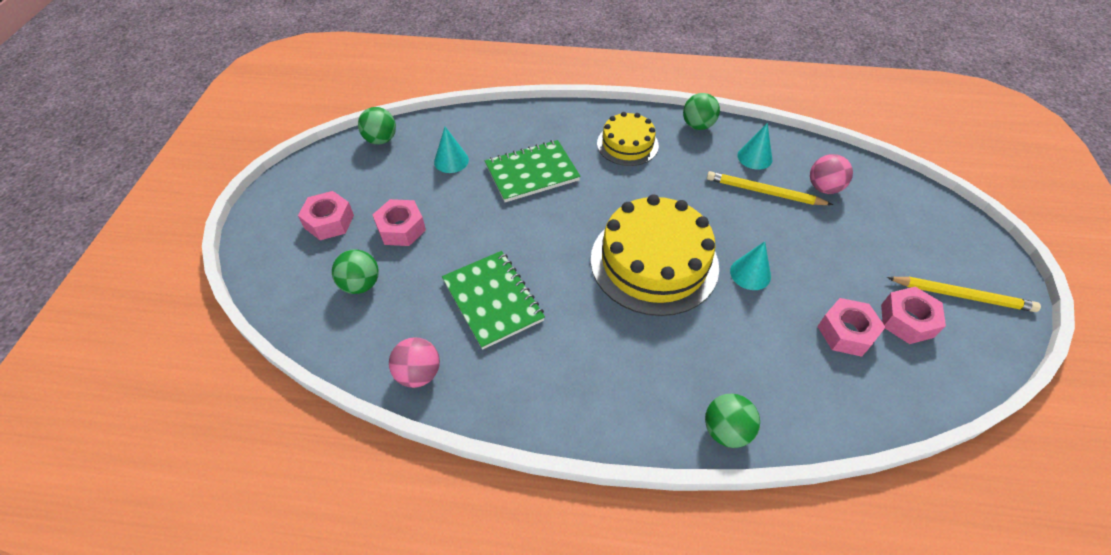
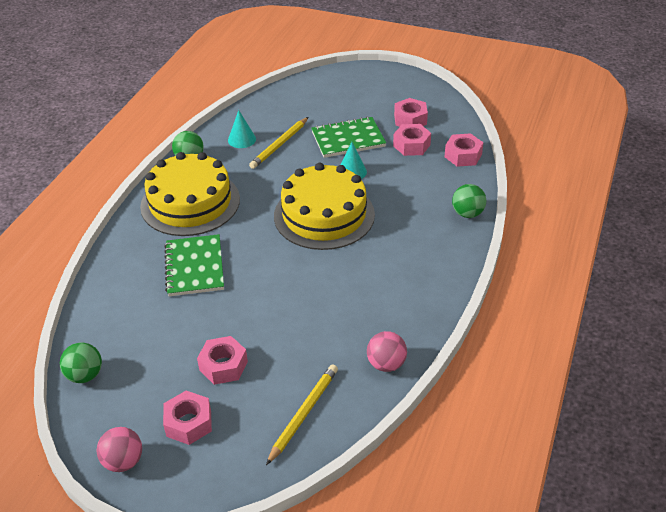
camera: 75 degrees left, 10 degrees down
(361, 284) = (280, 399): green ball -> none
(451, 161) = (148, 321): turquoise cone -> none
(493, 300) = (329, 311): green notebook -> green notebook (348, 139)
(627, 144) = (190, 202): yellow cake -> yellow cake, size x1.76
(823, 188) = (288, 117): pink ball -> pink ball (123, 461)
(861, 406) = (463, 155): none -> pink nut
(962, 295) = (399, 93): yellow pencil -> yellow pencil (303, 414)

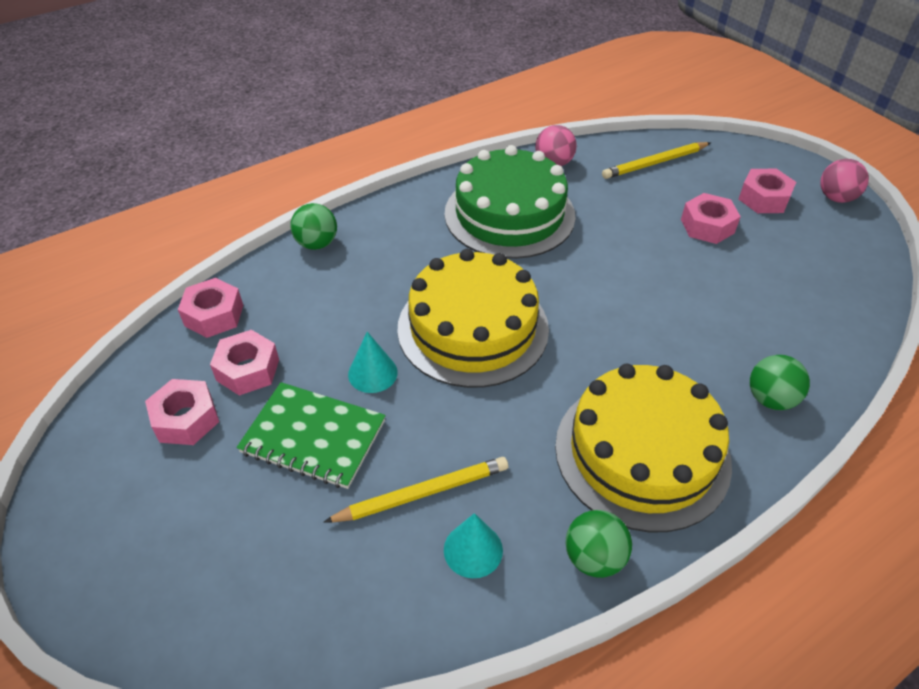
camera: 145 degrees left, 5 degrees up
(85, 375) = (864, 282): green ball -> green ball (770, 399)
(194, 267) = (687, 343): green notebook -> none
(374, 297) = (509, 214): none -> green cake

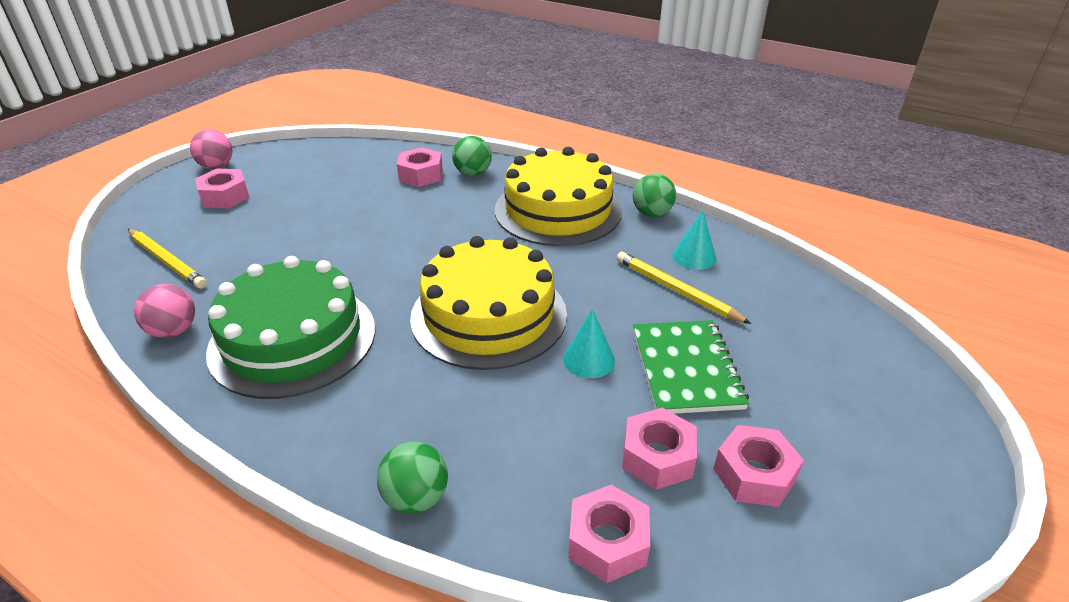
camera: 115 degrees left, 10 degrees down
(707, 226) = (277, 218): pink nut -> pink nut (421, 175)

